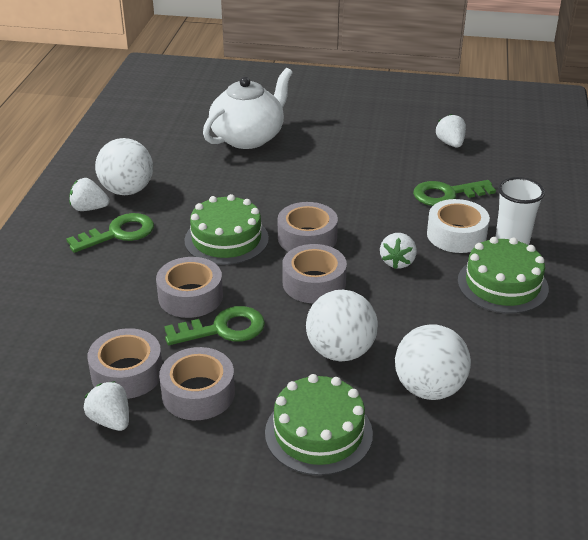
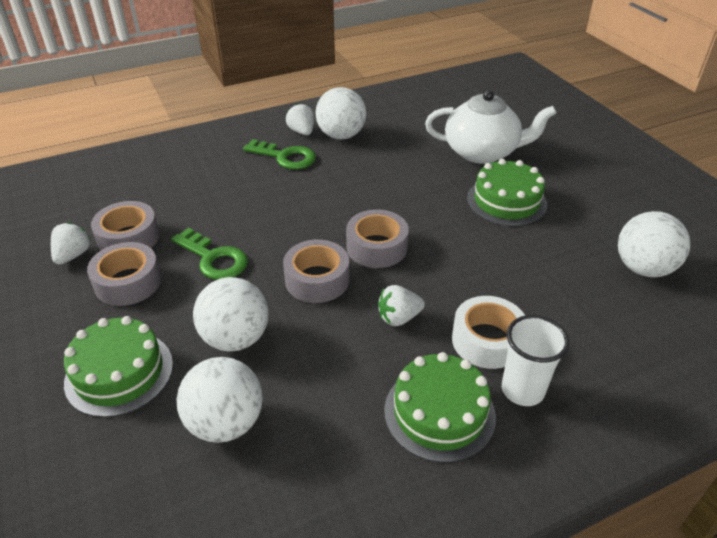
camera: 55 degrees right, 5 degrees up
(190, 296) = (240, 224): grey tape -> none
(226, 239) = (329, 207): green cake -> green cake (506, 201)
(447, 194) = (549, 304): green key -> none
(450, 143) = (643, 268): white strawberry -> white ball

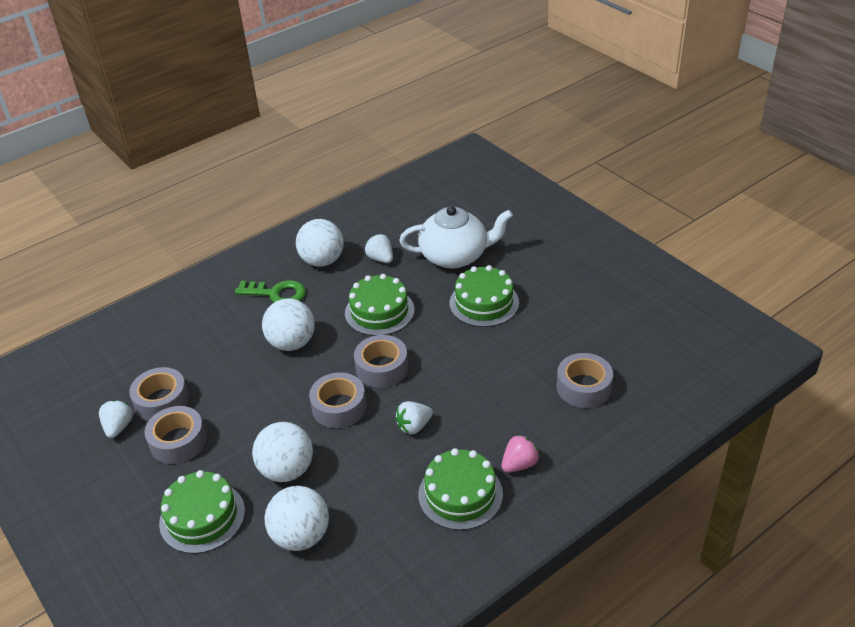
camera: 10 degrees left, 0 degrees up
(214, 259) = (245, 406): green key -> none
(302, 132) = (284, 263): white strawberry -> white strawberry (380, 259)
(388, 191) = (379, 311): none -> green cake
(487, 340) = (487, 431): white tape -> none
(522, 390) = (519, 464): white cup -> pink strawberry
(616, 312) = (583, 387): none -> grey tape
(643, 268) = (602, 345): white ball -> white ball (292, 343)

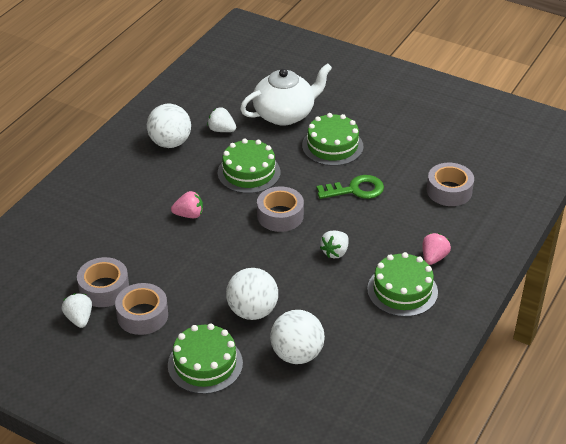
camera: 25 degrees left, 0 degrees up
(277, 293) = (147, 178): green key -> green key (355, 189)
(292, 343) = (189, 215): white ball -> pink strawberry
(339, 407) = (264, 254): grey tape -> none

